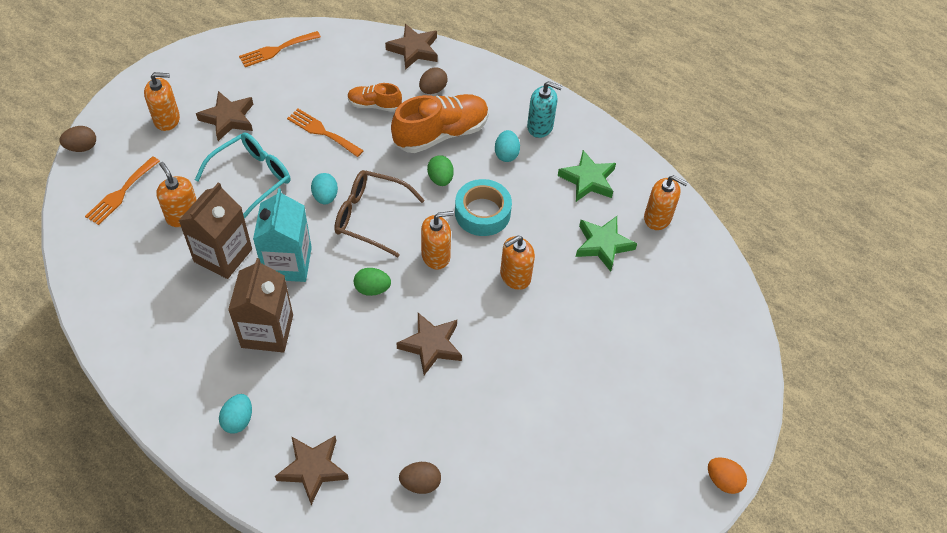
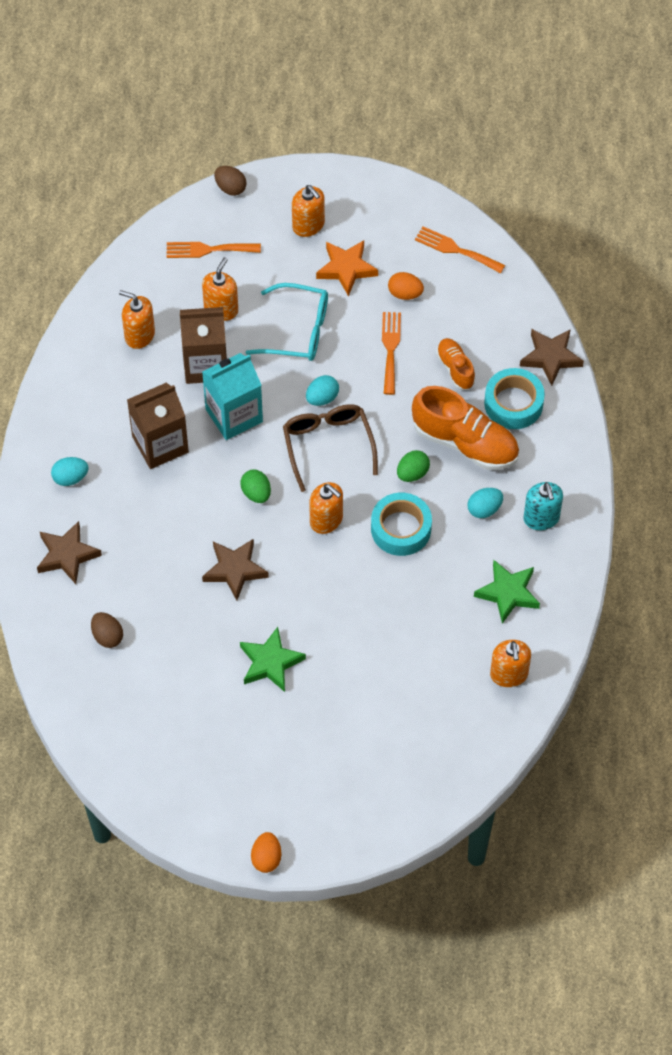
camera: 60 degrees right, 5 degrees up
(228, 118) = (346, 269): brown star -> orange star
(284, 97) = (405, 293): none -> orange egg
(433, 89) = (513, 403): brown egg -> turquoise tape
(515, 276) = (352, 593): orange soap dispenser -> orange soap dispenser (139, 335)
(603, 245) = (441, 645): green star -> green star (270, 662)

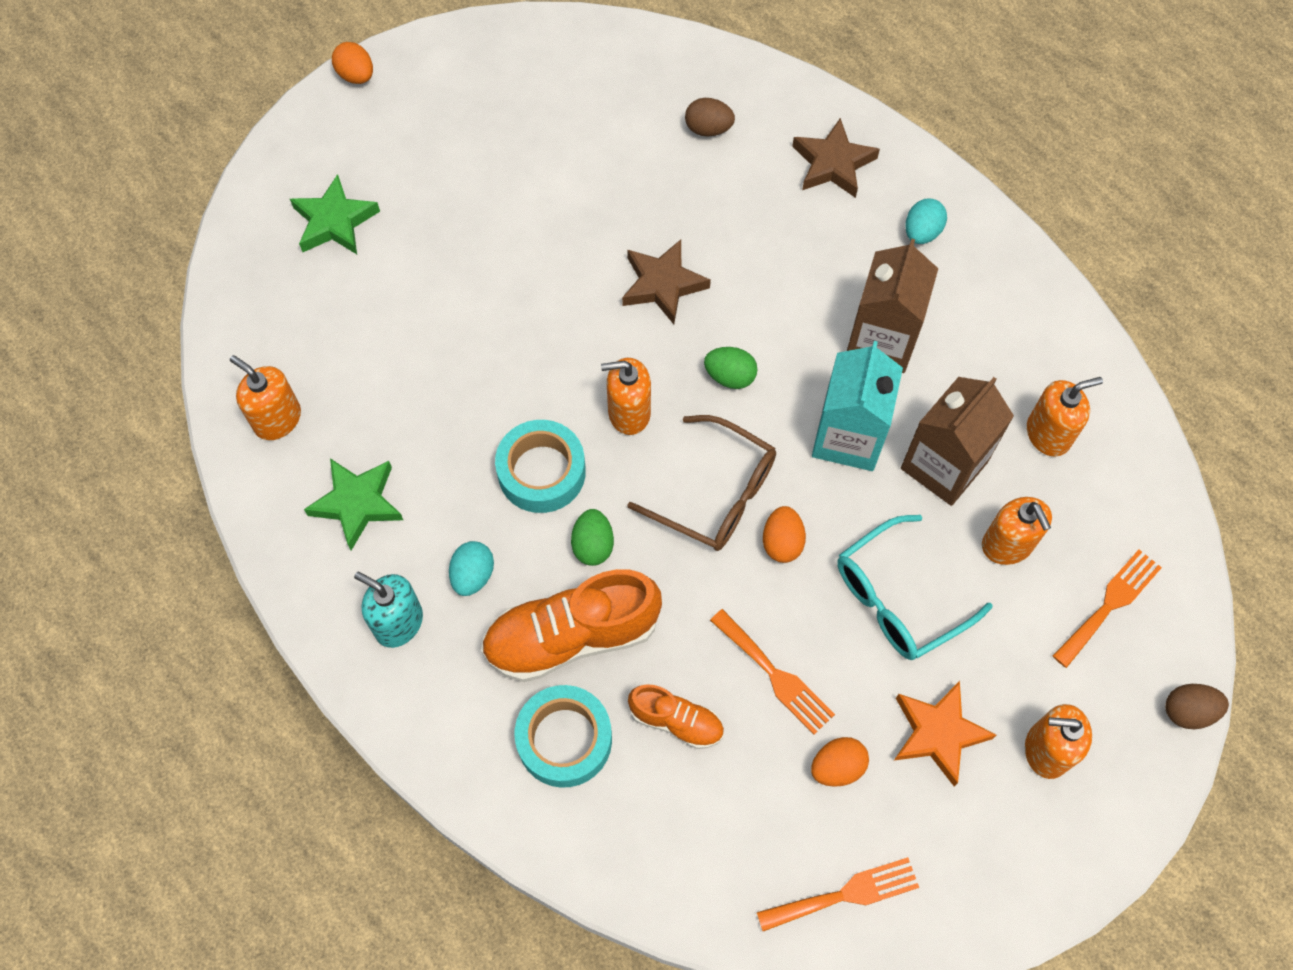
camera: 135 degrees right, 5 degrees up
(270, 662) = (531, 231): green star -> green star (335, 221)
(322, 398) = (782, 542): turquoise egg -> orange egg
(550, 357) = (579, 848): brown star -> none

